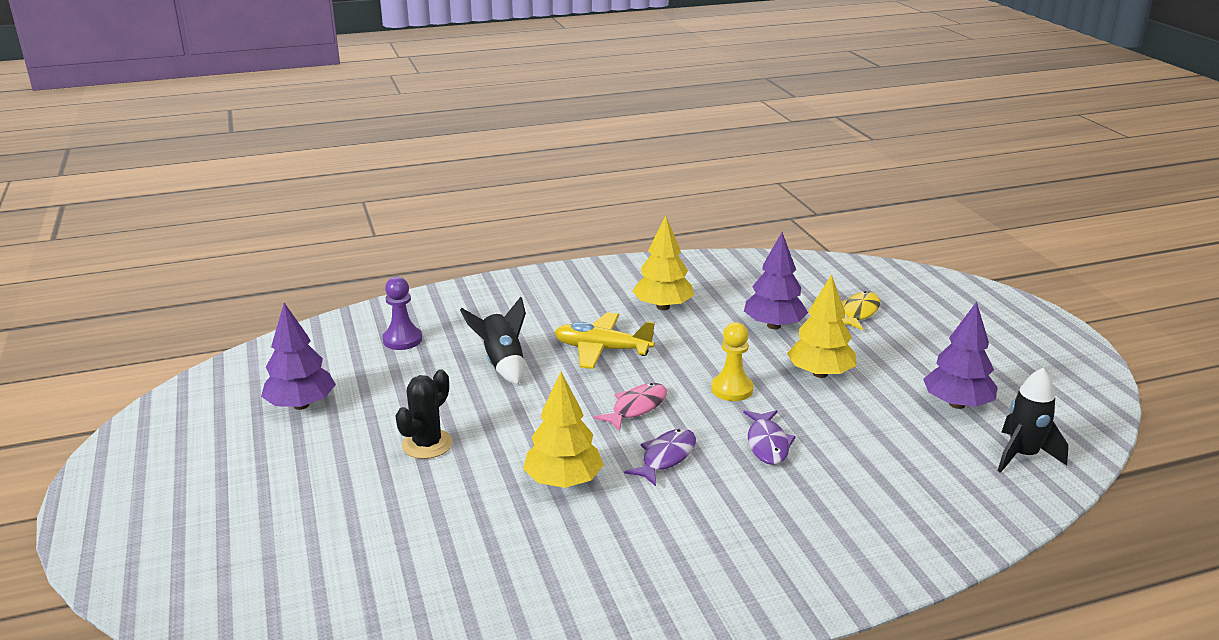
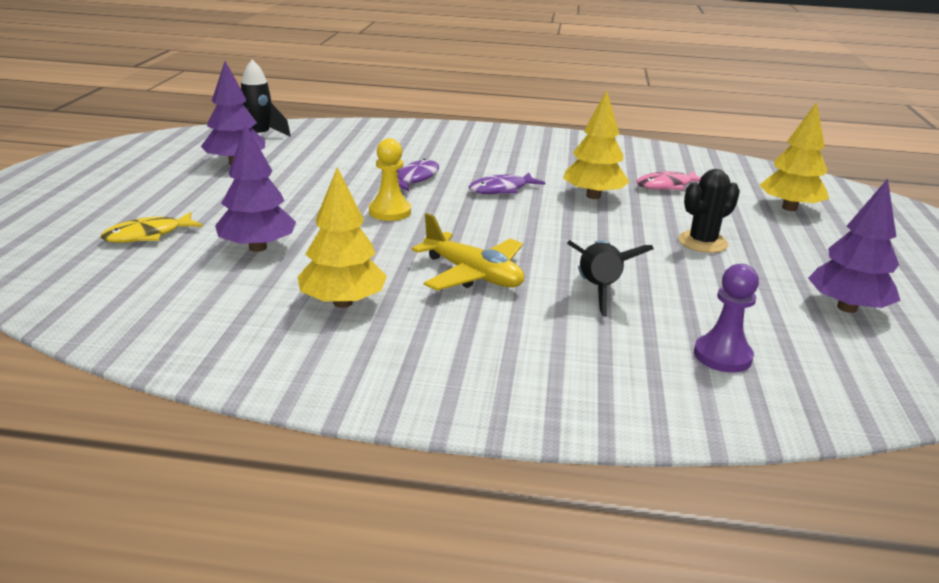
camera: 155 degrees left, 0 degrees up
(636, 408) = (491, 221): pink fish -> pink fish (667, 186)
(820, 374) = (295, 202): yellow tree -> yellow tree (789, 208)

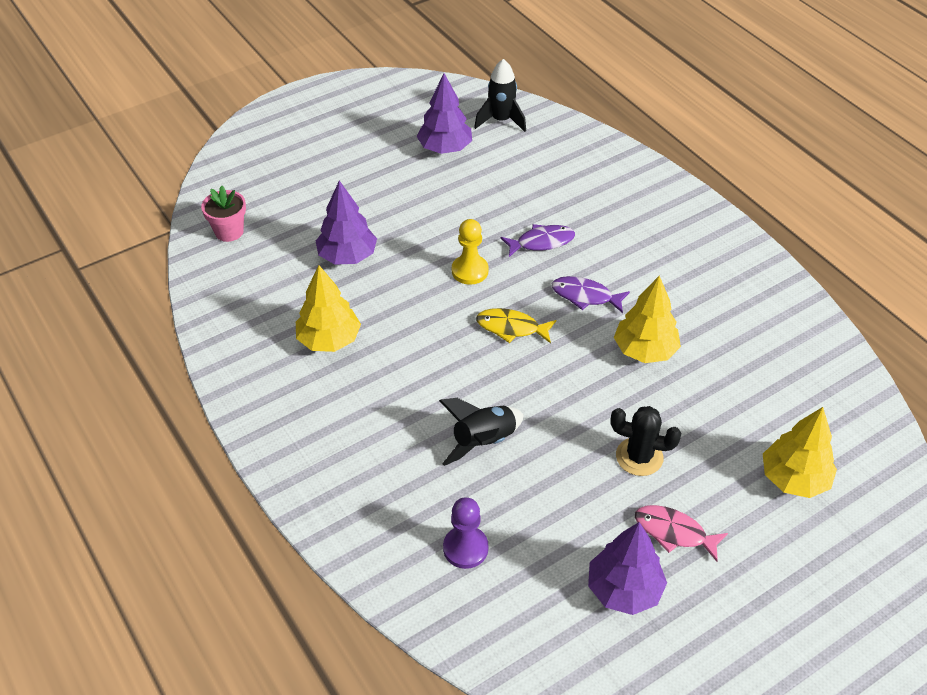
camera: 50 degrees right, 20 degrees up
(80, 285) = (229, 231): none -> pink flower pot
(148, 235) = (306, 204): yellow fish -> yellow fish (511, 328)
(473, 275) = (431, 370): yellow plane -> none
(667, 186) = (732, 380): pink fish -> pink fish (674, 532)

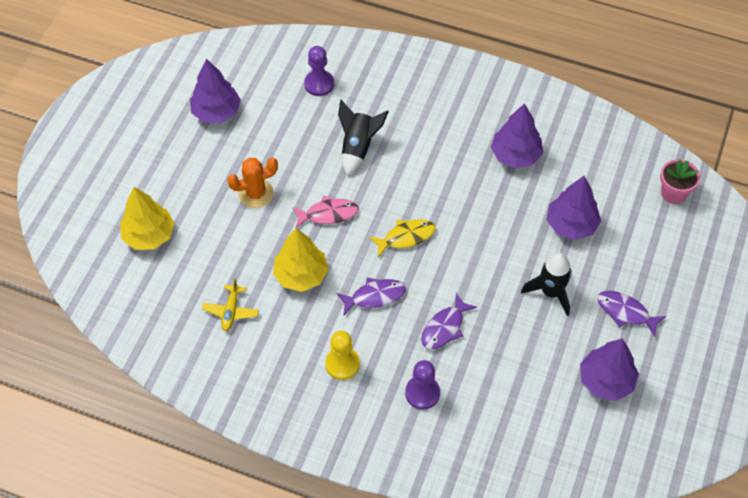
camera: 145 degrees right, 10 degrees up
(329, 340) = (515, 155): yellow tree -> purple tree
(378, 178) = (625, 312): none -> purple fish
(470, 271) = (474, 267): yellow pawn -> yellow pawn (342, 364)
(501, 120) = (591, 450): black rocket -> black rocket (550, 292)
(602, 210) = (422, 393): none -> purple pawn
(639, 457) = (256, 193): black cactus -> orange cactus
(674, 532) = (207, 159): pink fish -> pink fish (328, 214)
(740, 356) = (231, 311): none -> yellow plane

